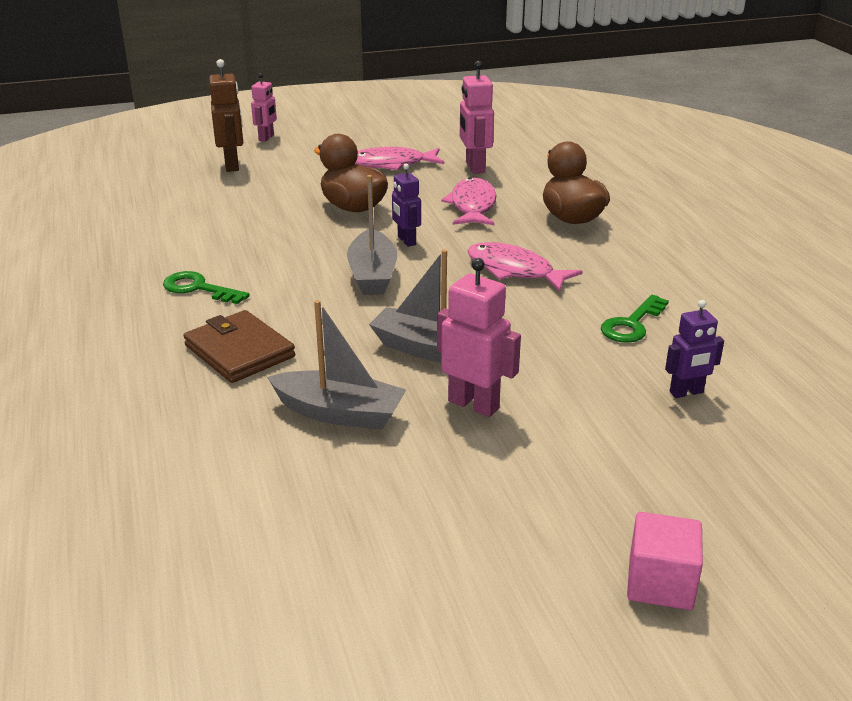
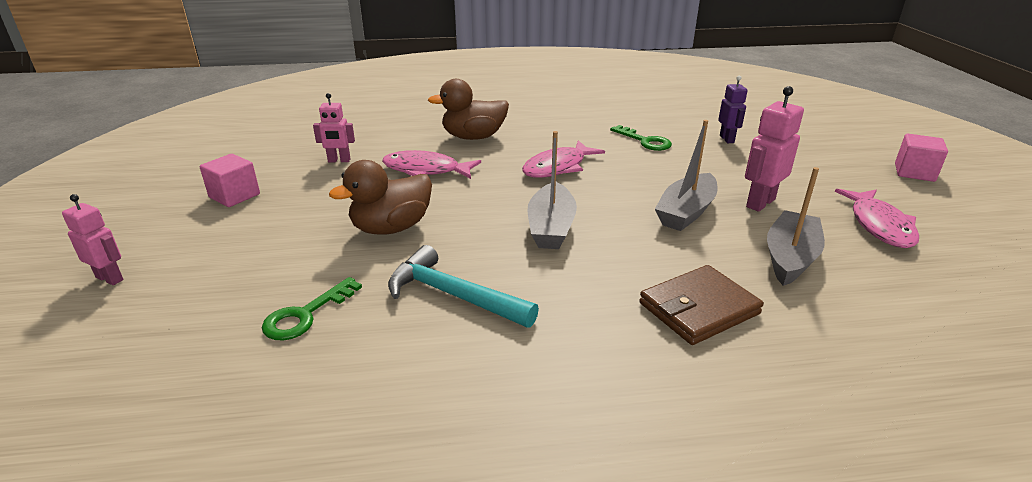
camera: 80 degrees left, 0 degrees up
(198, 288) = (559, 338): green key -> green key (306, 315)
(232, 165) = (186, 310): brown robot -> none
(254, 244) = (453, 295): none -> turquoise hammer
(372, 275) = (551, 227): grey boat -> grey boat turned 90 degrees clockwise
(390, 145) = (234, 196): none -> pink cube
(391, 164) = (292, 199): pink fish -> pink fish (879, 226)
(406, 241) = (485, 206): purple robot -> none
(474, 167) = (339, 161): pink robot -> pink robot, size x0.66

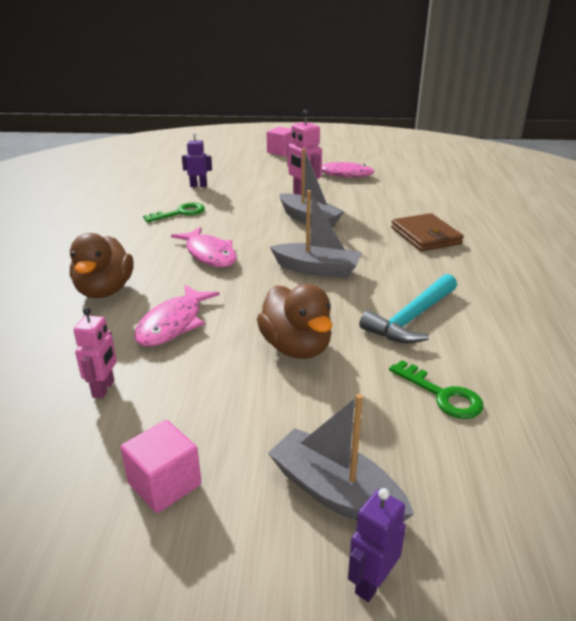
camera: 80 degrees left, 0 degrees up
(110, 278) = (371, 582): pink robot -> purple robot
(790, 258) = (373, 202): grey boat -> grey boat (335, 492)

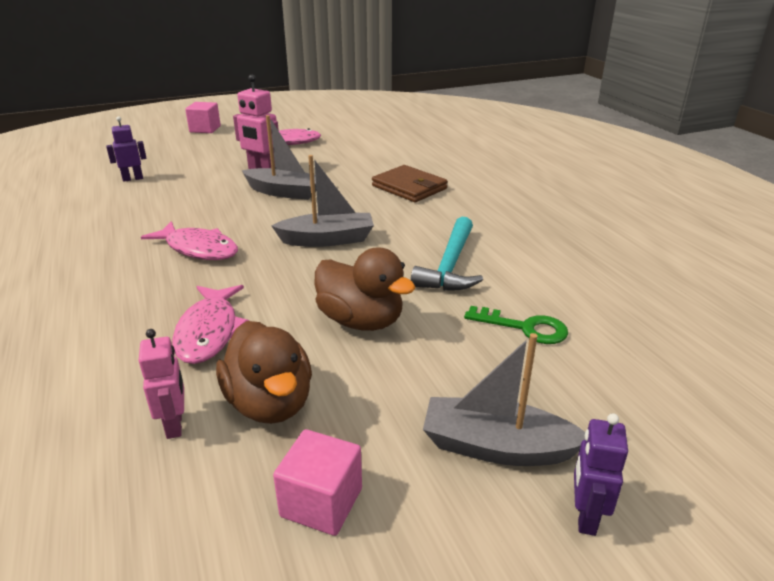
camera: 25 degrees left, 0 degrees up
(105, 290) = (96, 316): brown duck -> brown duck (270, 403)
(180, 213) = (131, 211): green key -> none

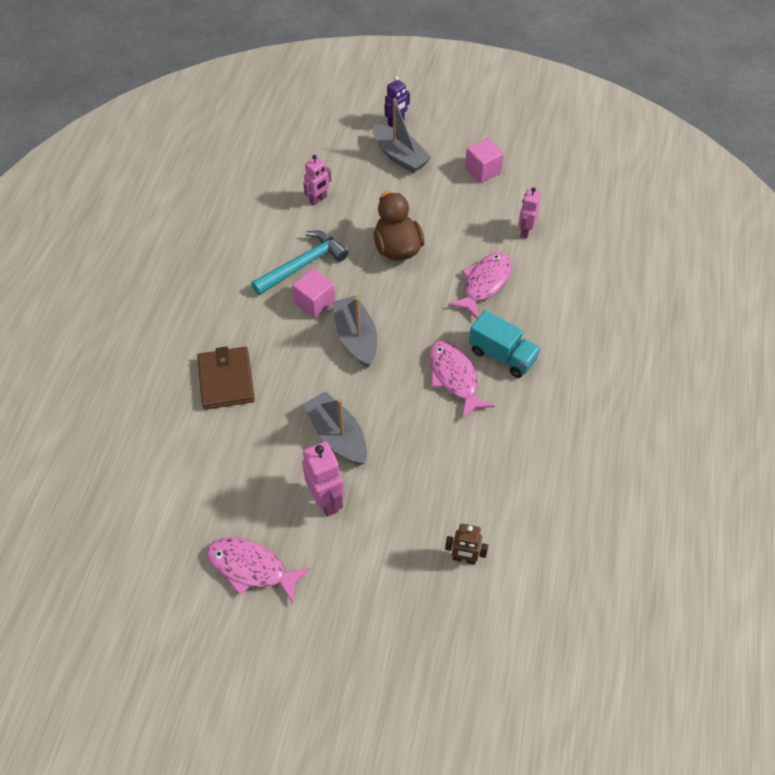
camera: 145 degrees left, 25 degrees up
(133, 179) = (464, 558): purple robot -> brown robot
(150, 280) = (502, 355): none -> turquoise truck
(205, 129) = (317, 693): pink cube -> pink cube (314, 302)
(270, 403) = (477, 221): brown duck -> none
(327, 240) = (356, 337): grey boat -> grey boat turned 45 degrees clockwise
(525, 328) = (318, 199): green key -> pink robot

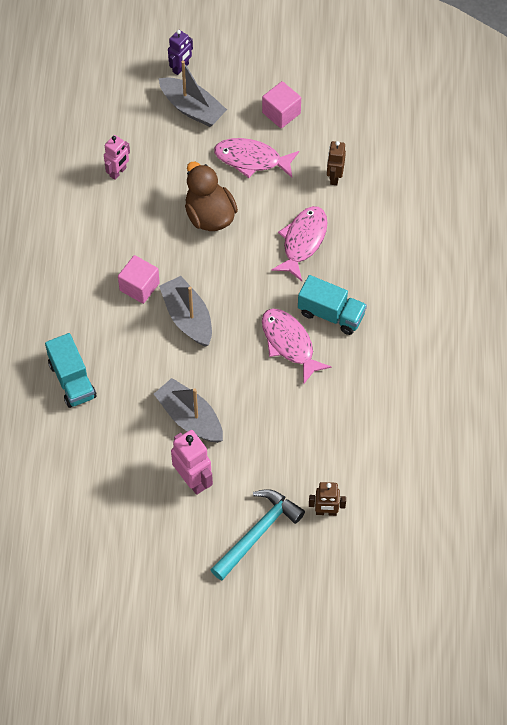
camera: 10 degrees left, 5 degrees up
(226, 380) = (72, 380): brown wallet -> turquoise truck
(251, 568) = (139, 551): pink fish -> pink fish (251, 159)
(303, 265) = (119, 248): turquoise hammer -> turquoise hammer (258, 533)
(525, 231) = (334, 177): pink robot -> brown robot

